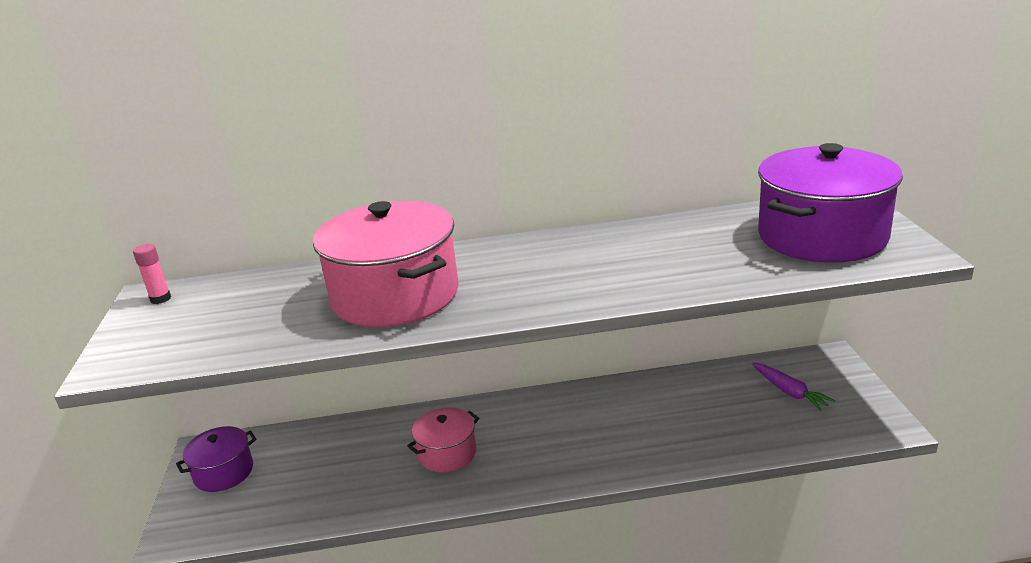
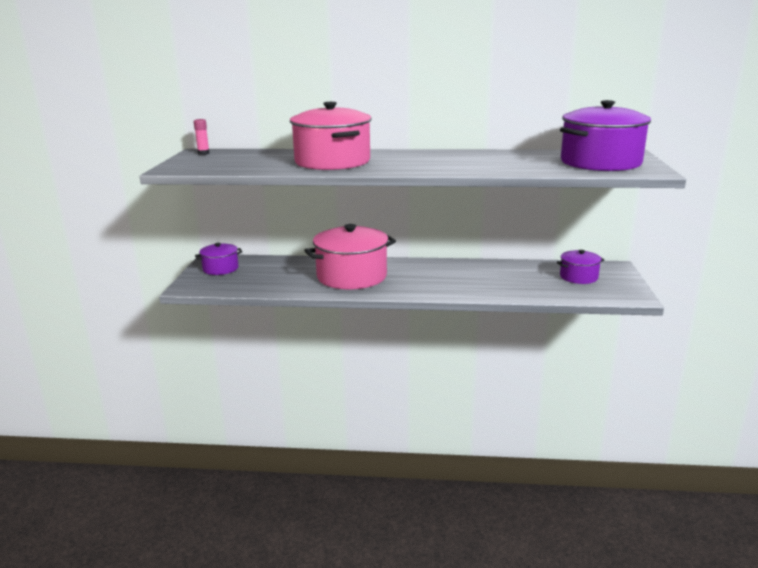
camera: 10 degrees right, 5 degrees down
(447, 453) = (351, 276): pink pot -> pink pot, size x1.92
(789, 392) = (578, 277): purple carrot -> purple pot

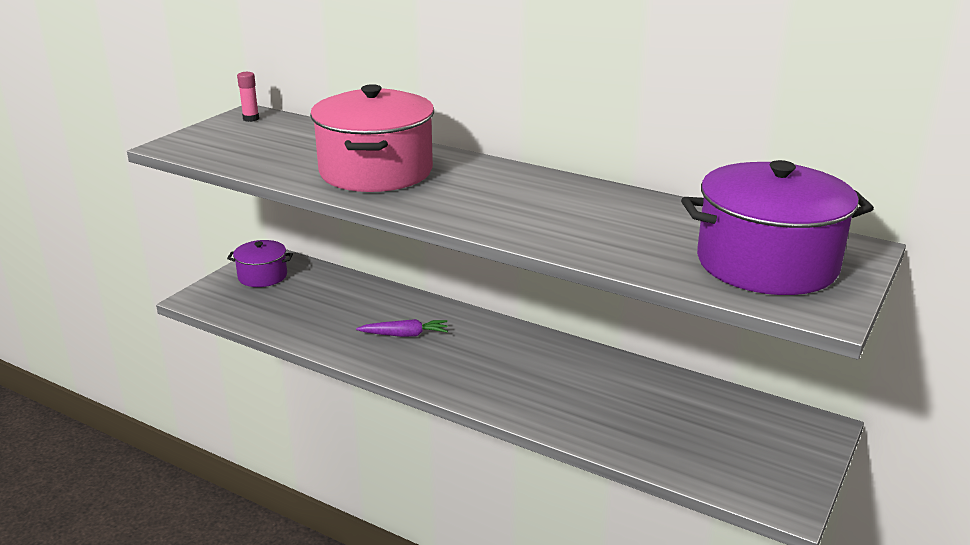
camera: 25 degrees right, 5 degrees up
(351, 276) = (405, 335): pink pot -> purple carrot
(578, 277) = (735, 432): purple pot -> none

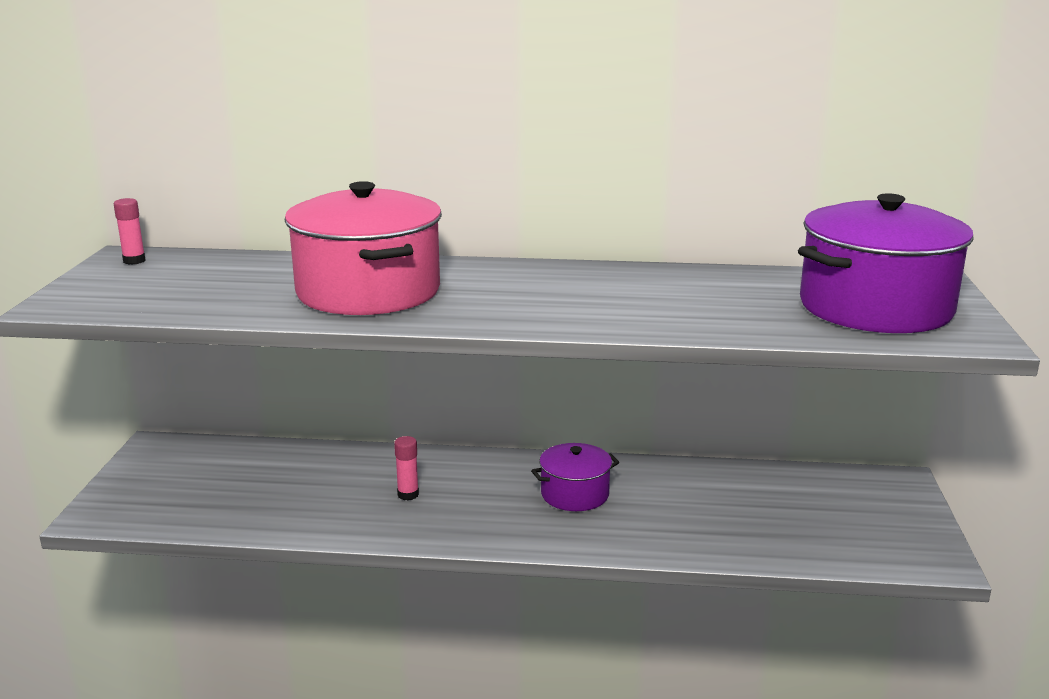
camera: 25 degrees left, 5 degrees down
(262, 276) = (167, 469): purple pot -> purple pot (575, 494)
(405, 335) = (408, 494): purple carrot -> pink glue stick

